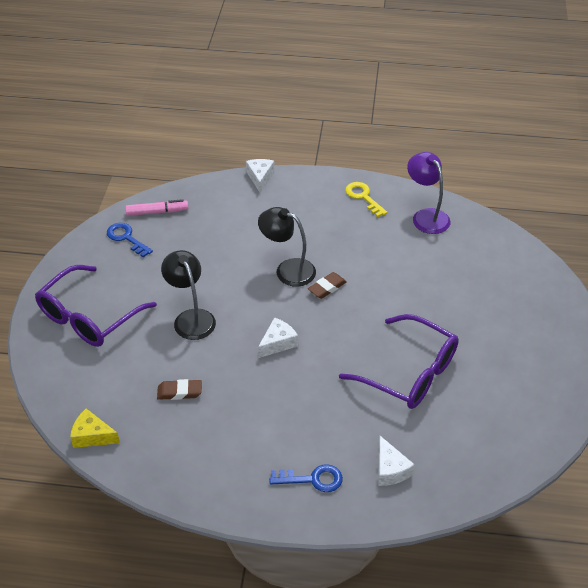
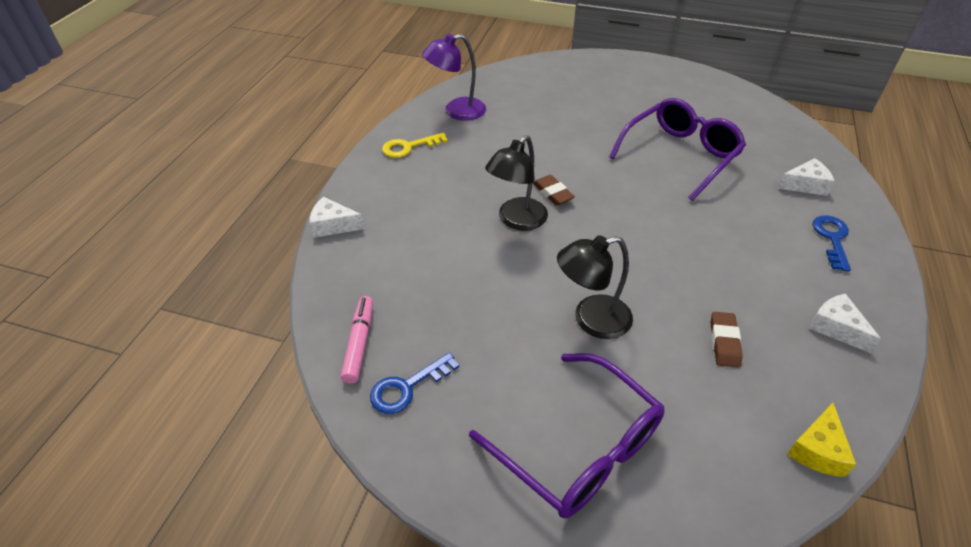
camera: 80 degrees left, 0 degrees up
(278, 343) = (639, 242): white cheese -> white cheese (836, 328)

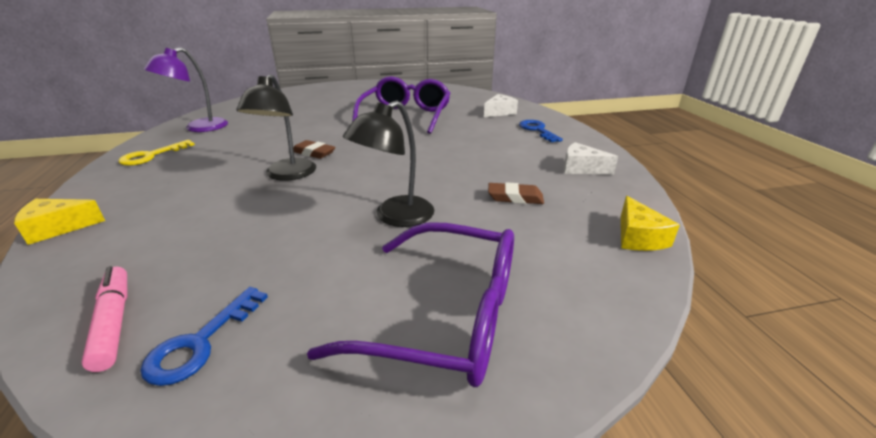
camera: 30 degrees left, 15 degrees down
(333, 225) = (58, 228): white cheese -> yellow cheese
(724, 342) = (515, 197): brown eraser -> brown eraser turned 60 degrees counterclockwise

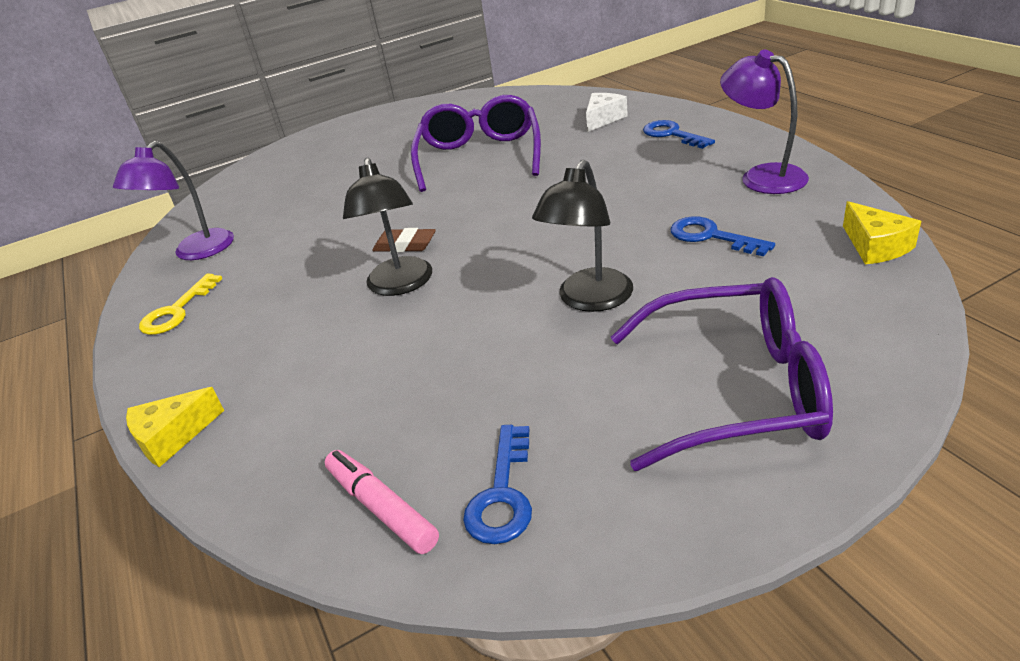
camera: 10 degrees left, 5 degrees up
(515, 197) = (711, 236): brown eraser -> blue key
(581, 168) = (762, 176): white cheese -> purple lamp

